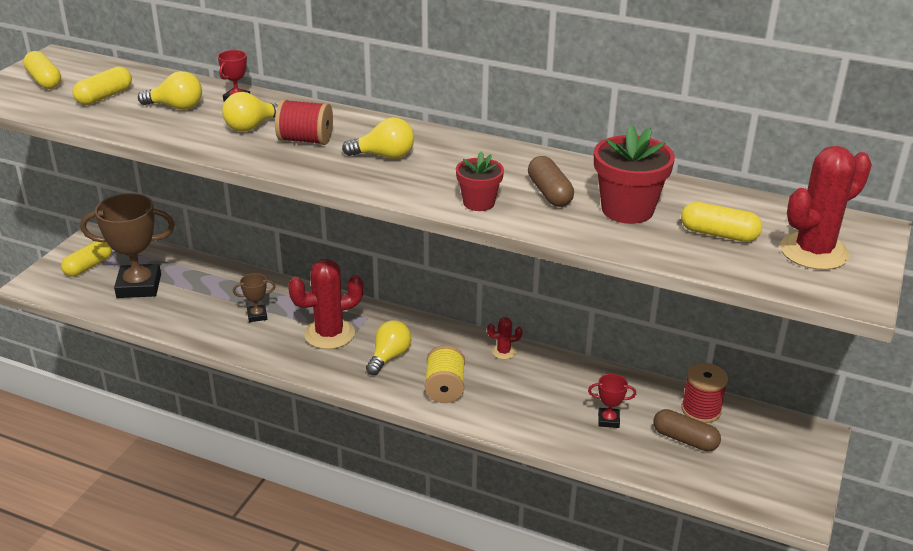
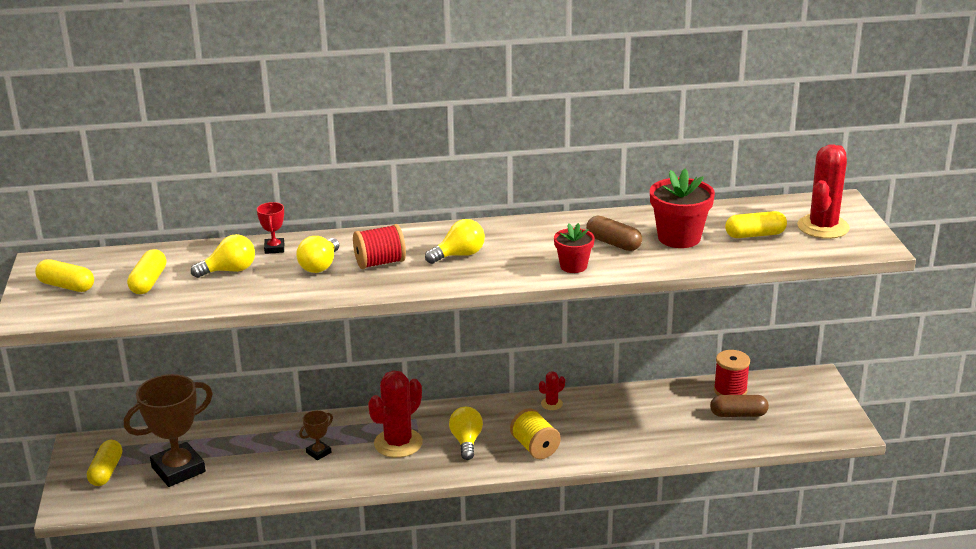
camera: 30 degrees left, 5 degrees down
(608, 420) = (675, 422): red trophy -> none

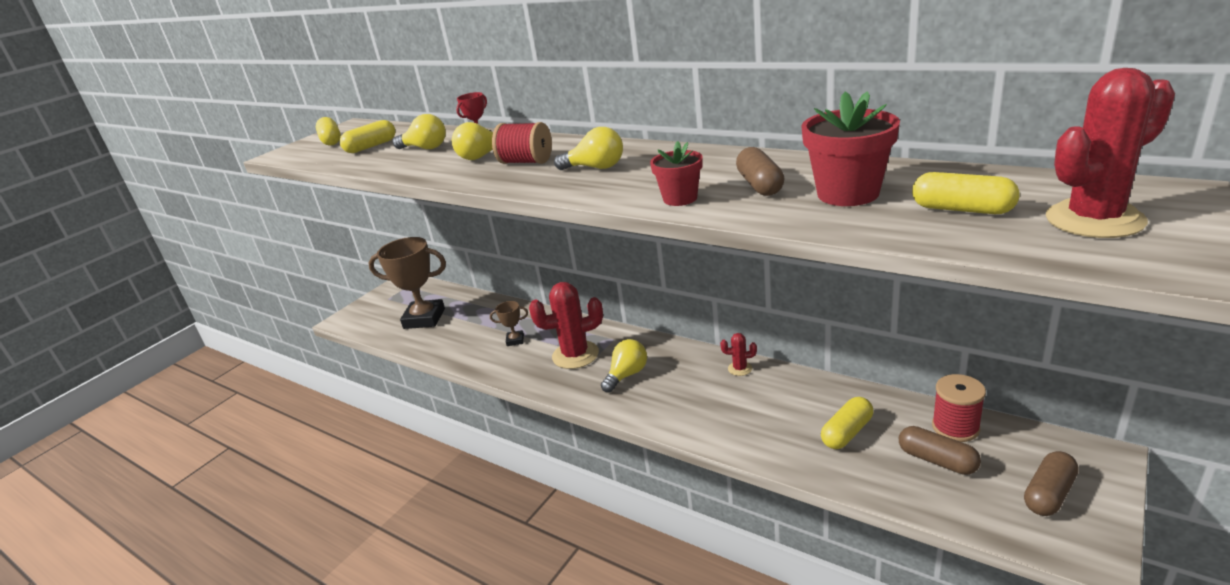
camera: 45 degrees right, 0 degrees up
(106, 471) = (390, 304): yellow capsule -> yellow capsule (847, 432)
(535, 447) = (676, 405): yellow spool -> none
(809, 409) = (1048, 494): none -> brown capsule

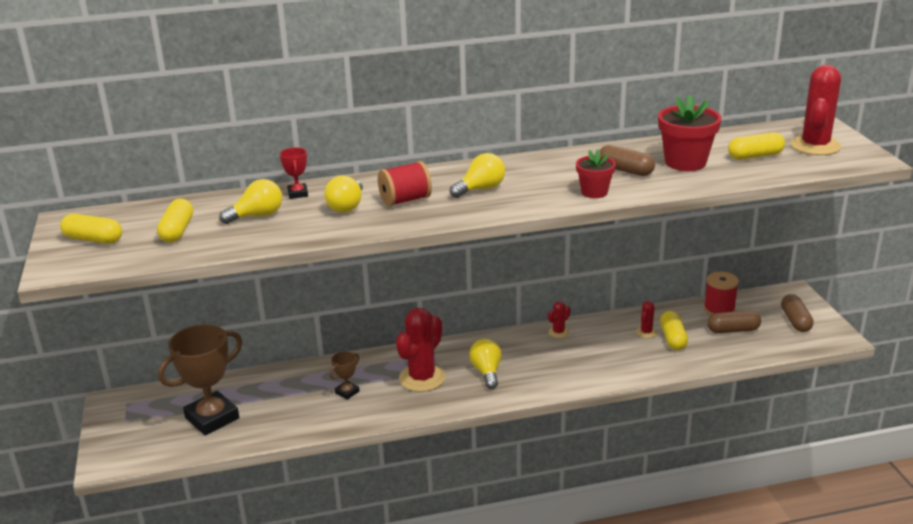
camera: 50 degrees left, 0 degrees up
(827, 411) = (646, 332): none -> red cactus

